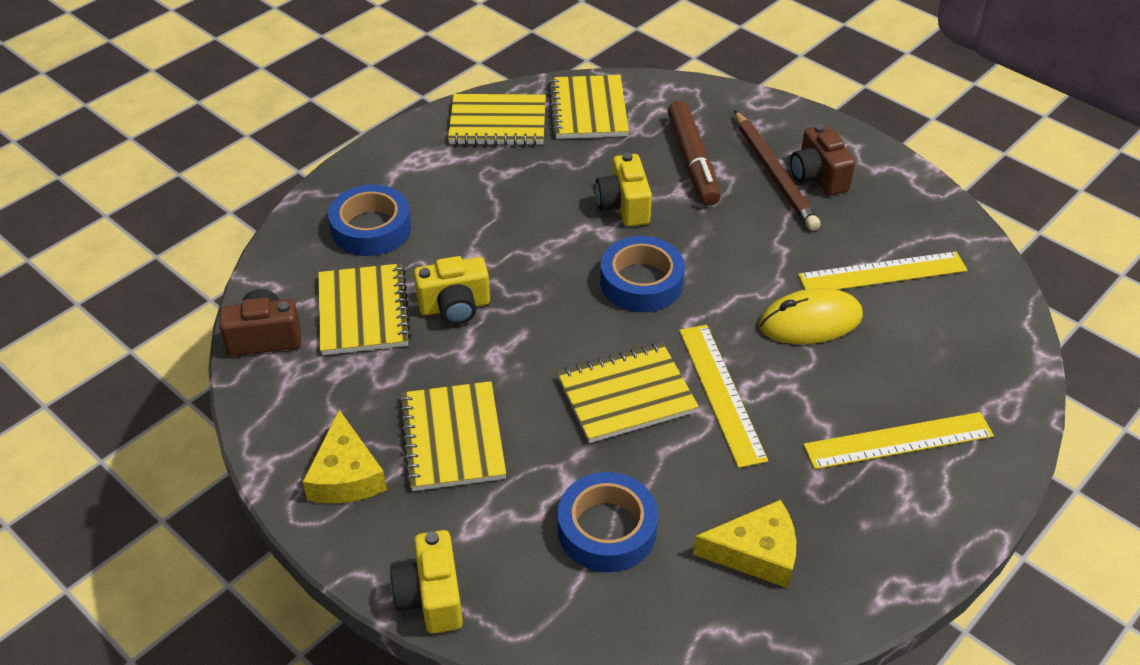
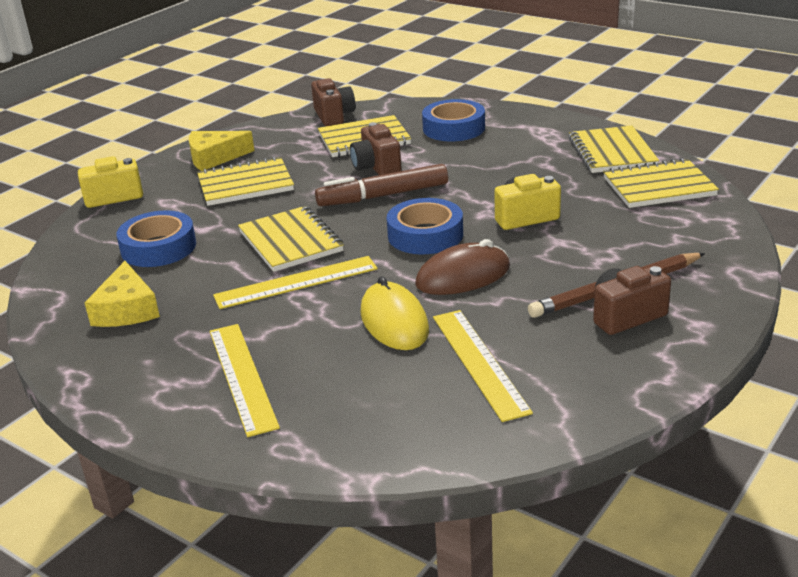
camera: 85 degrees right, 15 degrees down
(455, 307) = (376, 167): yellow camera -> brown camera
(692, 161) = (610, 244): brown marker -> brown marker (383, 196)
(733, 265) = (463, 276): none -> brown mouse

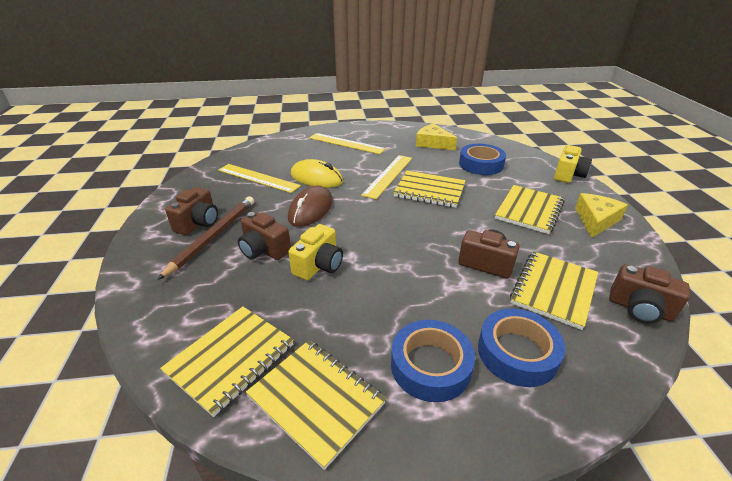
camera: 135 degrees right, 5 degrees up
(383, 196) = (436, 240): brown marker -> none
(425, 235) = (365, 224): blue tape -> blue tape (430, 366)
(567, 251) = (264, 250): none -> brown camera

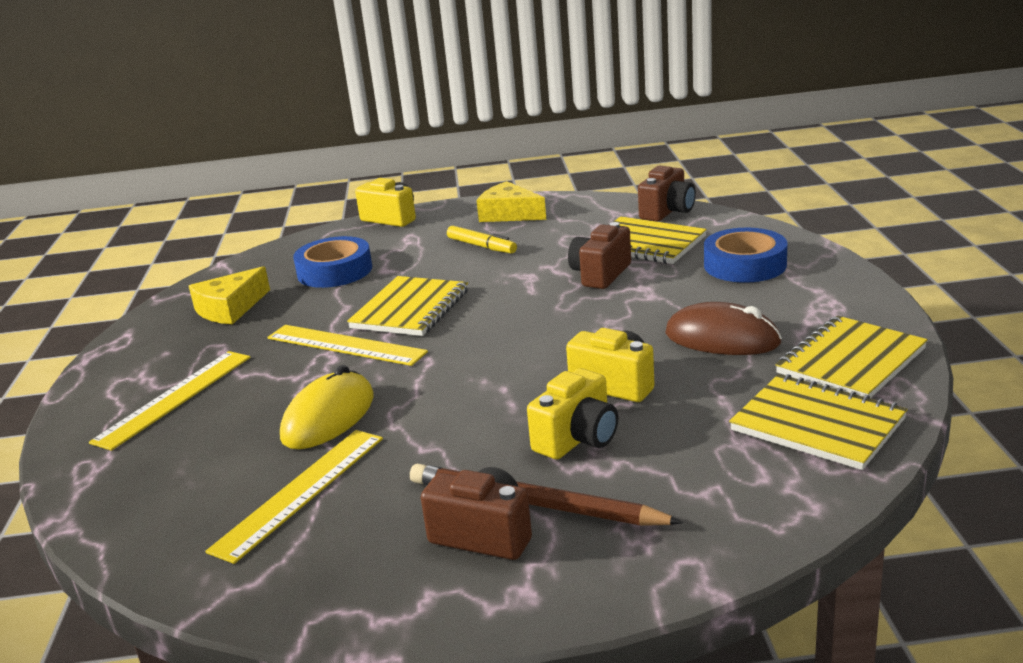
camera: 85 degrees left, 10 degrees down
(264, 250) = (577, 439): brown camera -> yellow camera
(311, 209) = (451, 409): brown mouse -> brown mouse (722, 338)
(430, 366) = (778, 304): blue tape -> none
(529, 210) = (481, 246): yellow notebook -> yellow marker

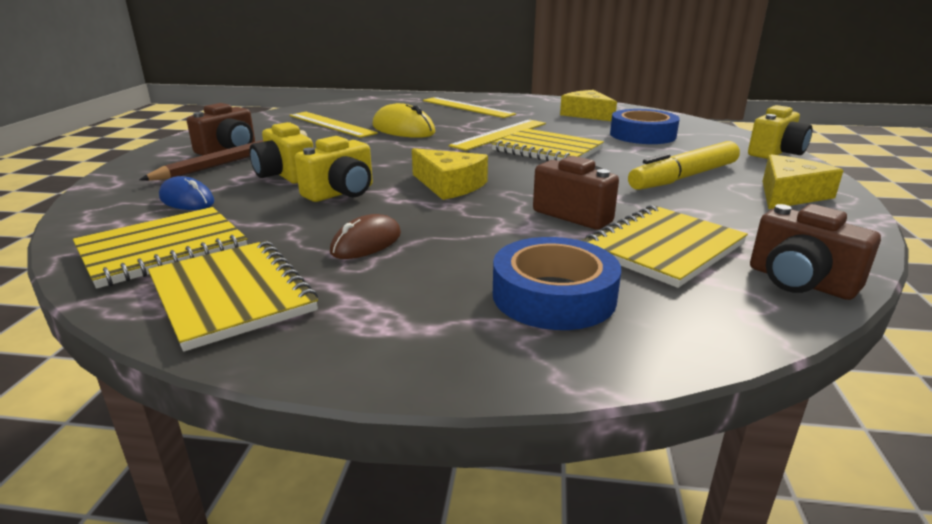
camera: 100 degrees right, 0 degrees up
(481, 246) = (684, 177): yellow marker -> yellow marker, size x1.63
(558, 336) = (449, 185): none -> yellow cheese
(699, 471) = (187, 200): none -> blue mouse
(722, 338) = (366, 243): brown mouse -> brown mouse, size x0.65

